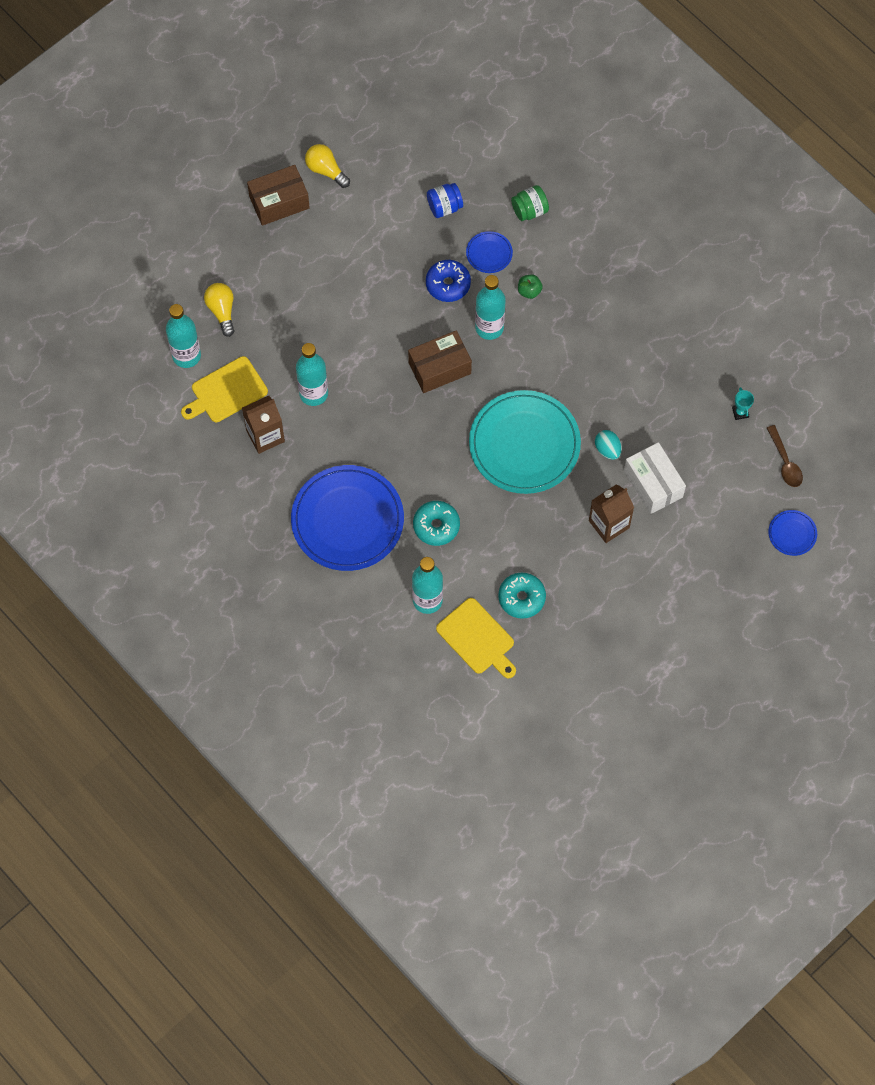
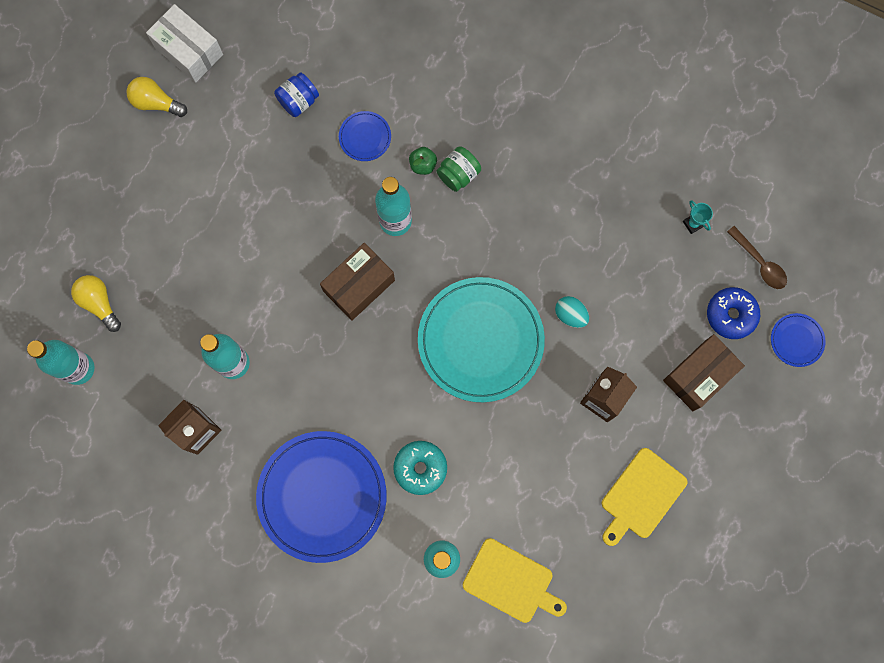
camera: 20 degrees left, 10 degrees up
(226, 391) = (137, 394): yellow cutting board -> yellow cutting board (641, 496)
(279, 202) = (118, 156): brown box -> brown box (699, 375)
(448, 284) = (333, 187): blue donut -> blue donut (731, 315)
(521, 598) = (541, 518): turquoise donut -> none
(529, 210) = (390, 74): green jar -> green jar (458, 174)
(653, 484) = (632, 336): white box -> white box (189, 51)

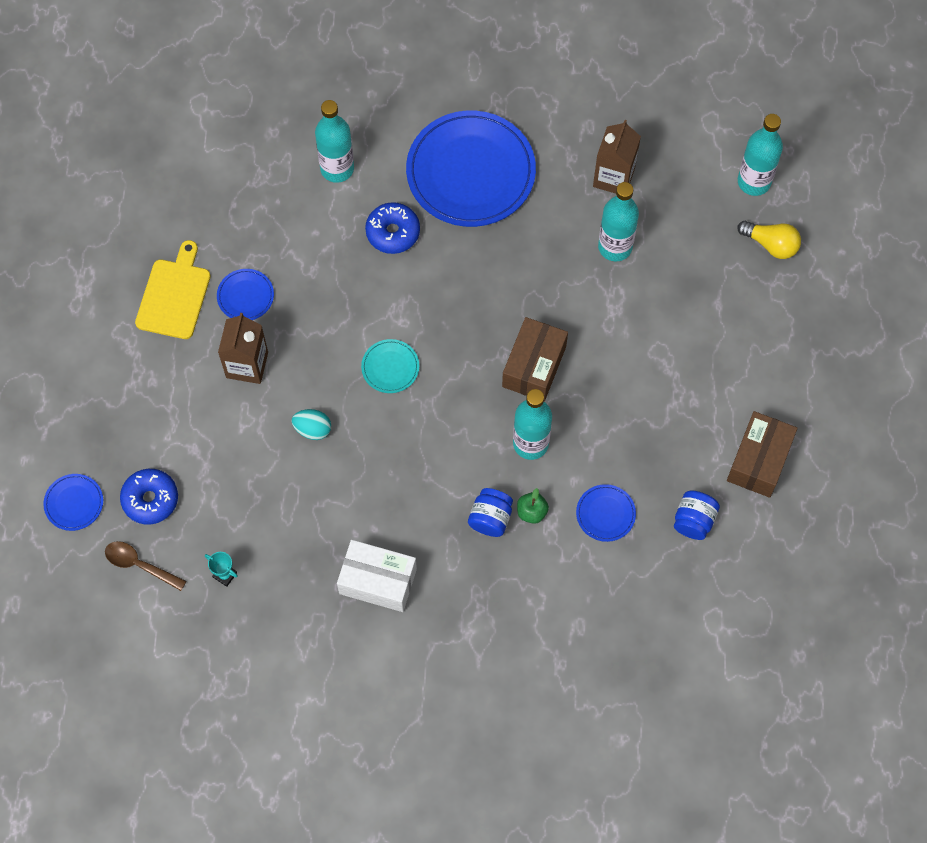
camera: 155 degrees right, 10 degrees down
(156, 103) = (836, 454): yellow light bulb -> none
(189, 51) = (836, 522): white box -> white box (378, 581)
(420, 468) = (393, 232): turquoise donut -> blue donut
(458, 174) = (490, 518): green jar -> blue jar
(480, 340) = (390, 367): turquoise plate -> turquoise plate, size x0.43
(511, 582) = (265, 175): yellow cutting board -> none
(578, 466) = (245, 296): none -> blue plate
(699, 375) = (161, 427): brown box -> brown box (759, 461)

